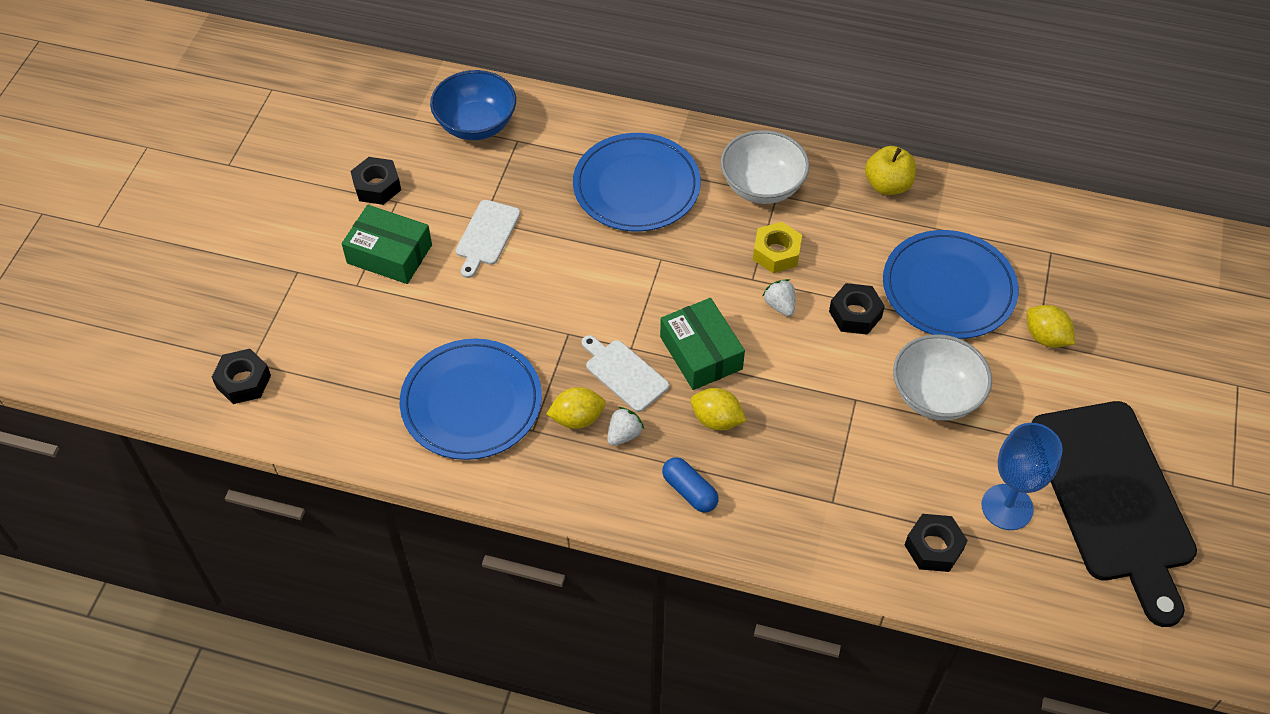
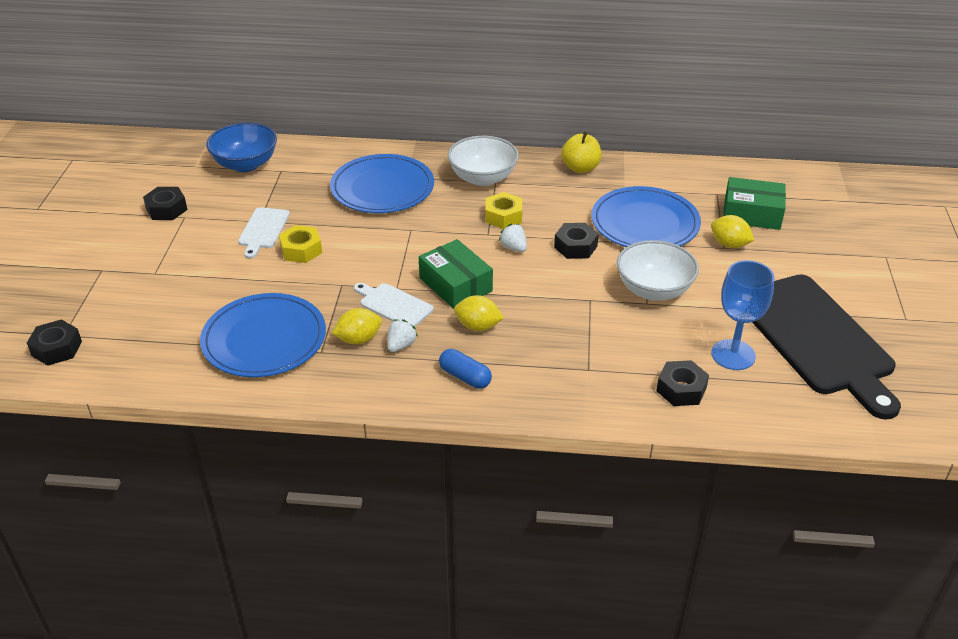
camera: 10 degrees left, 15 degrees down
(389, 254) = (181, 250): green box -> green box (752, 214)
(527, 273) = (301, 250): none -> yellow nut

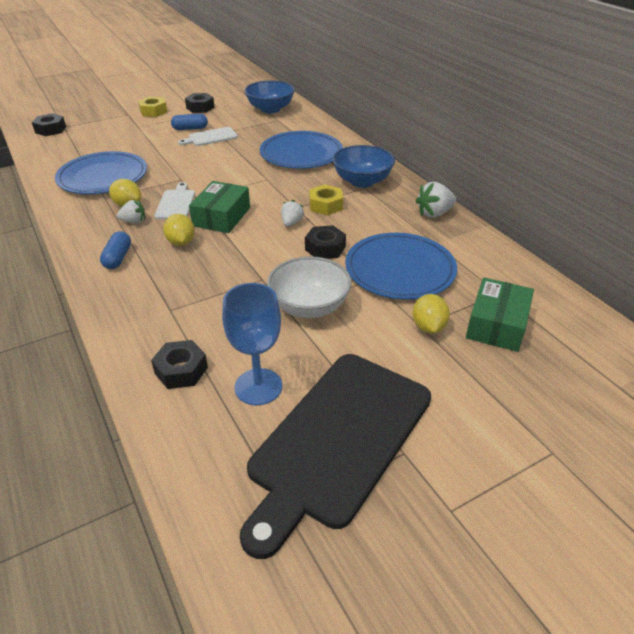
camera: 55 degrees right, 0 degrees up
(218, 236) = (190, 128): none -> blue capsule
(301, 250) = (203, 154): yellow nut -> yellow nut (153, 111)
(483, 178) = (362, 181): white bowl -> blue bowl
(580, 168) = (434, 214): yellow apple -> white strawberry
(752, 214) = (497, 324): green box -> green box turned 45 degrees clockwise

